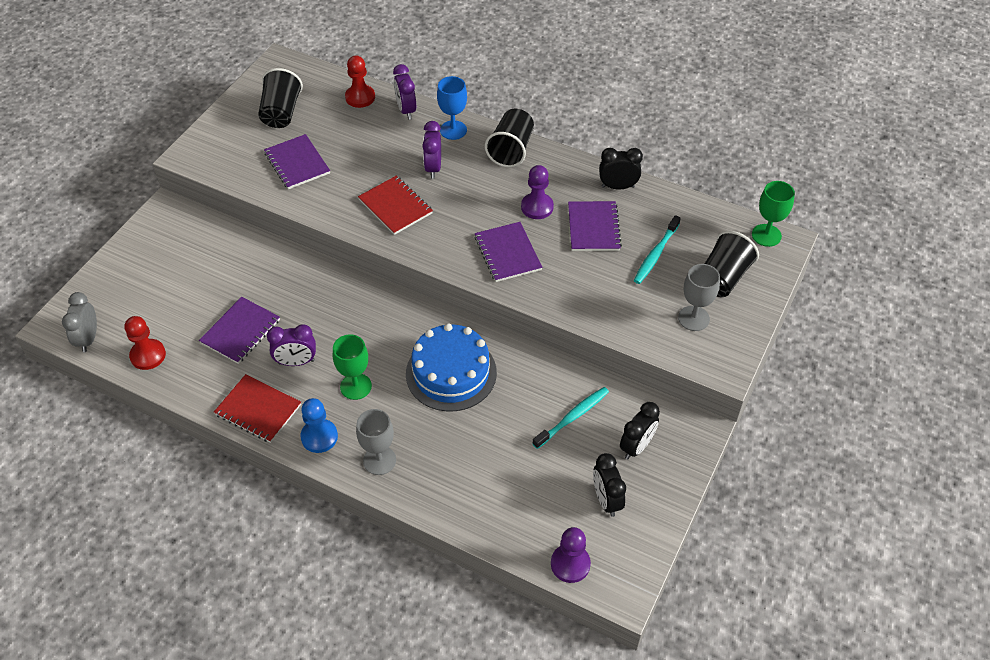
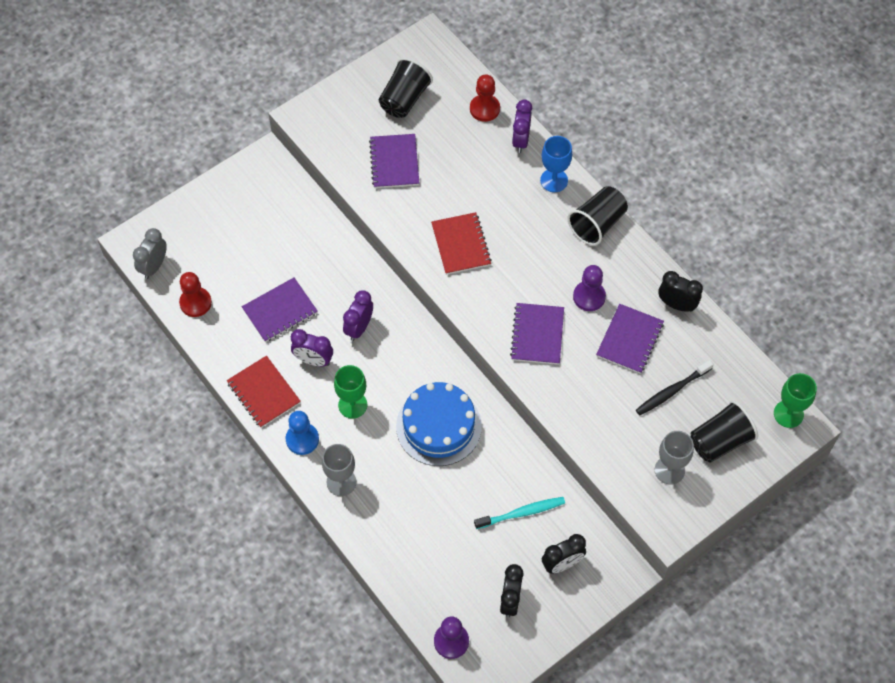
camera: 25 degrees right, 10 degrees up
(433, 168) = (515, 216): purple clock -> purple clock (359, 328)
(656, 254) = (672, 391): turquoise toothbrush -> black toothbrush

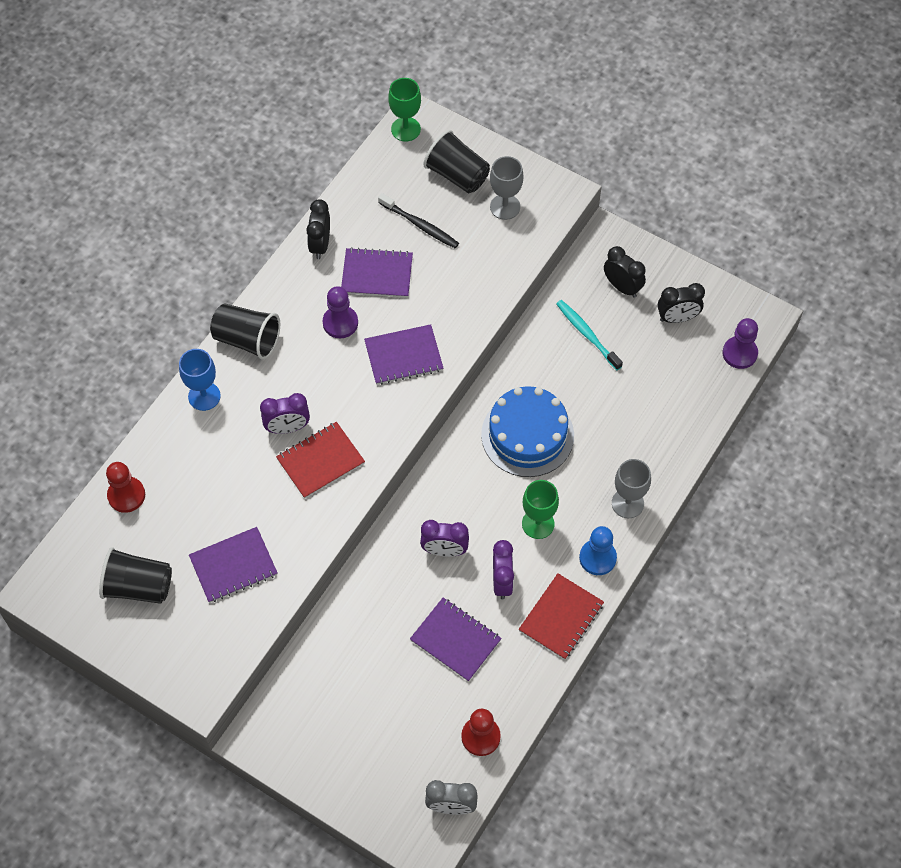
camera: 110 degrees left, 0 degrees up
(520, 140) = (160, 445): purple clock -> purple clock (287, 428)

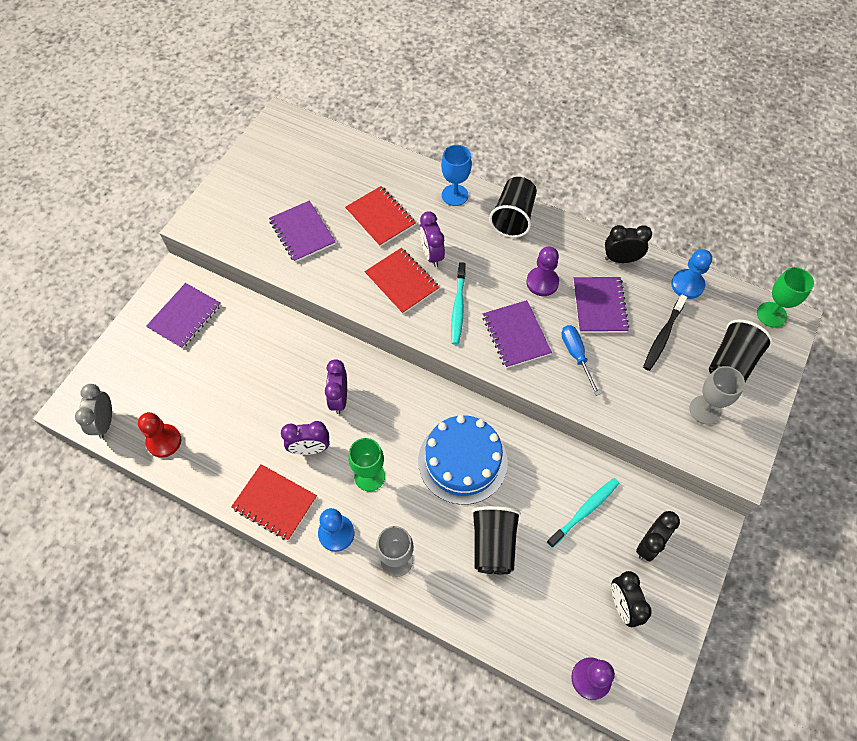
camera: 85 degrees right, 0 degrees up
(126, 495) = (361, 158): red pawn -> none
(138, 586) = (284, 175): black cup -> black cup (493, 545)
(224, 478) = (380, 217): none -> red notebook
(361, 192) = (687, 285): none -> blue pawn
(361, 407) = (458, 307): none -> turquoise toothbrush
(434, 305) = (576, 355): none -> blue screwdriver
(455, 640) = (254, 414): purple notebook -> purple notebook (185, 316)

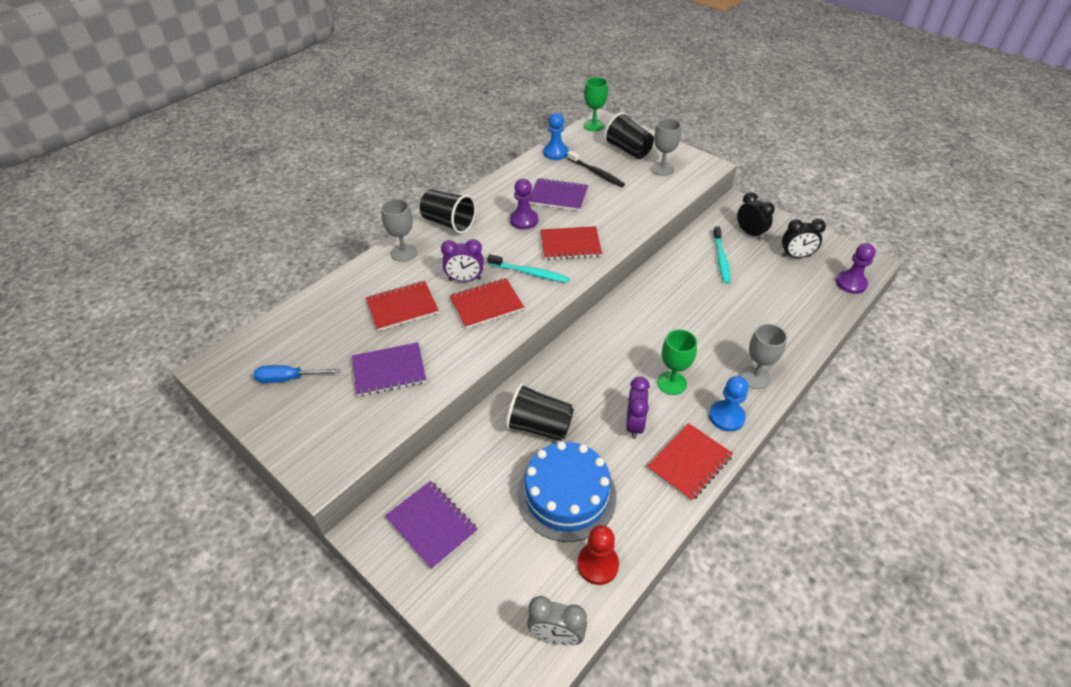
camera: 75 degrees left, 15 degrees down
(339, 399) = (584, 393): purple clock -> none
(455, 195) = (404, 253): blue goblet -> grey goblet
(462, 461) = (667, 318): blue cake -> blue cake (566, 495)
(493, 545) = (745, 314): black cup -> black cup (539, 426)
(516, 335) = (570, 245): purple notebook -> red notebook
(576, 355) = (600, 217): blue screwdriver -> blue screwdriver (289, 379)
(584, 511) = (721, 259): turquoise toothbrush -> turquoise toothbrush turned 150 degrees counterclockwise
(621, 259) = (519, 177): black clock -> none

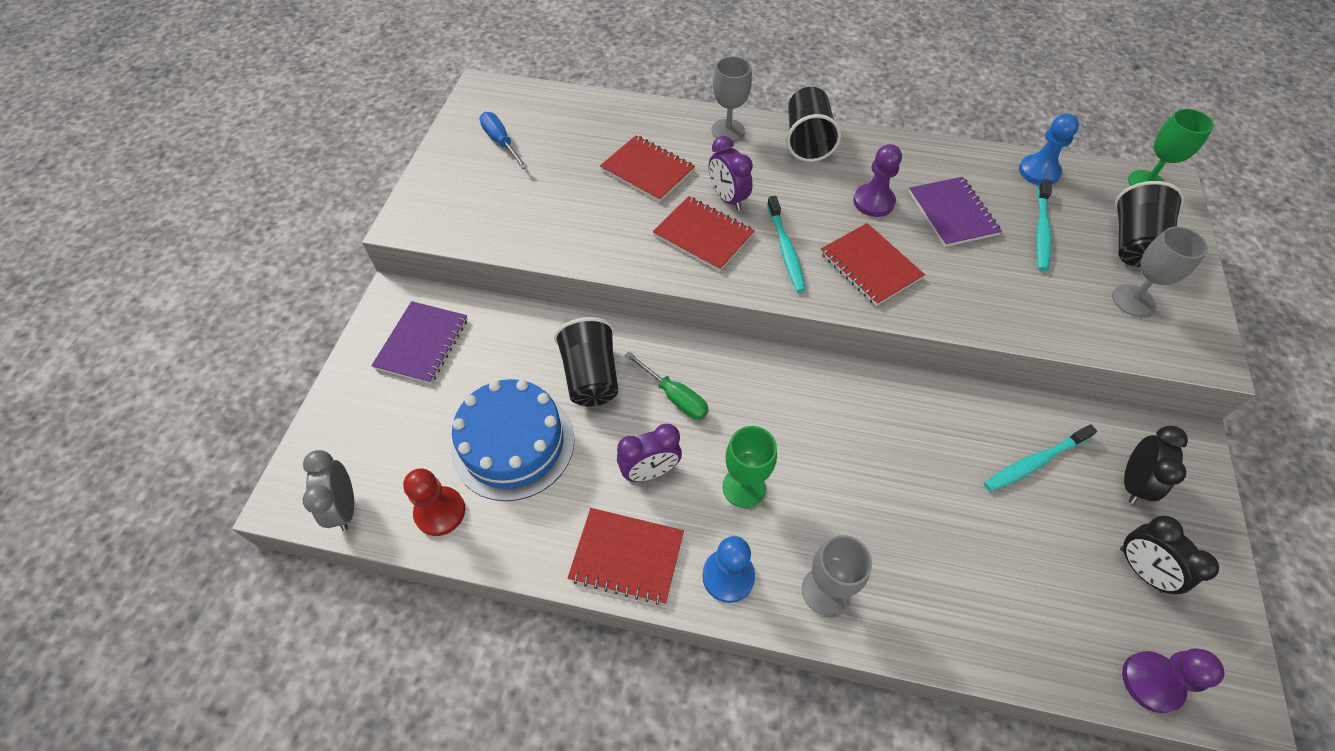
camera: 60 degrees right, 10 degrees up
(389, 371) = (555, 205): purple notebook -> none
(586, 387) = (675, 397): none -> green screwdriver
(596, 173) = (1041, 230): black toothbrush -> turquoise toothbrush

